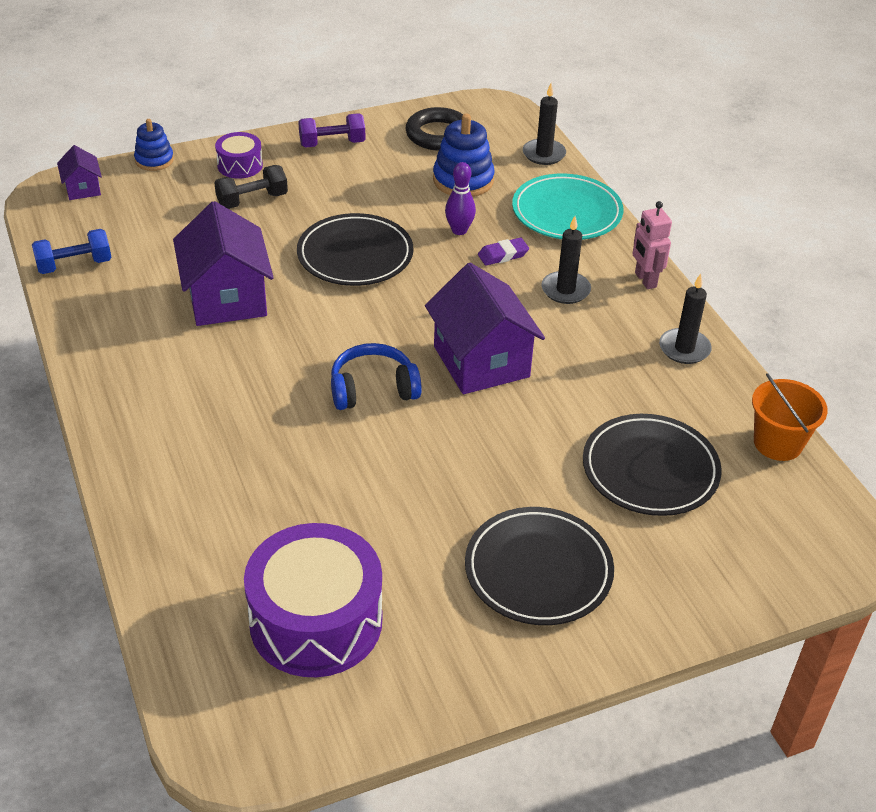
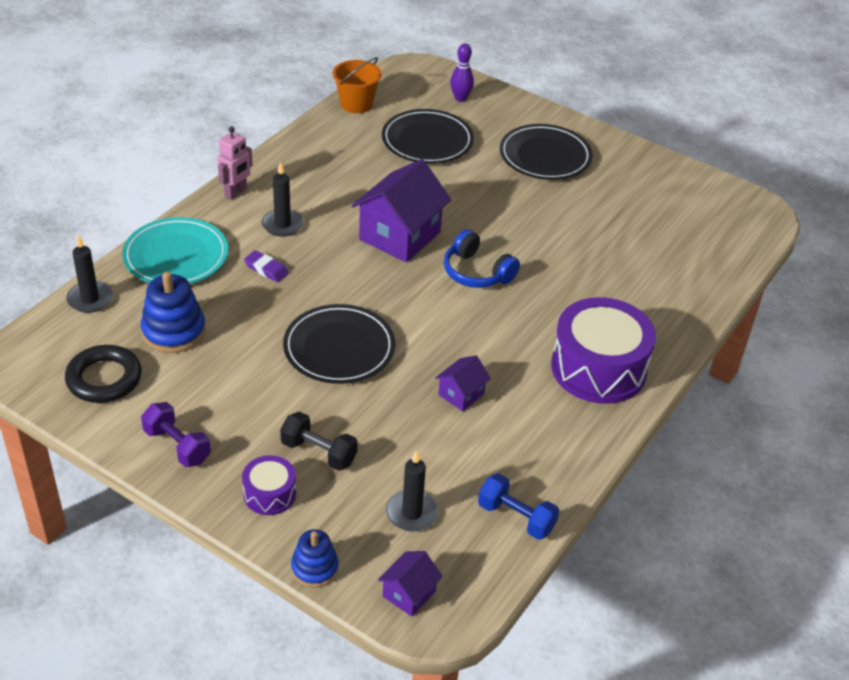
camera: 125 degrees left, 0 degrees up
(227, 298) = (461, 394): purple house -> purple house, size x0.49
(316, 621) = (666, 217): purple drum -> purple drum (598, 368)
(459, 230) = (253, 304): purple bowling pin -> purple bowling pin (460, 98)
(684, 348) = (300, 157): black candle -> black candle (412, 513)

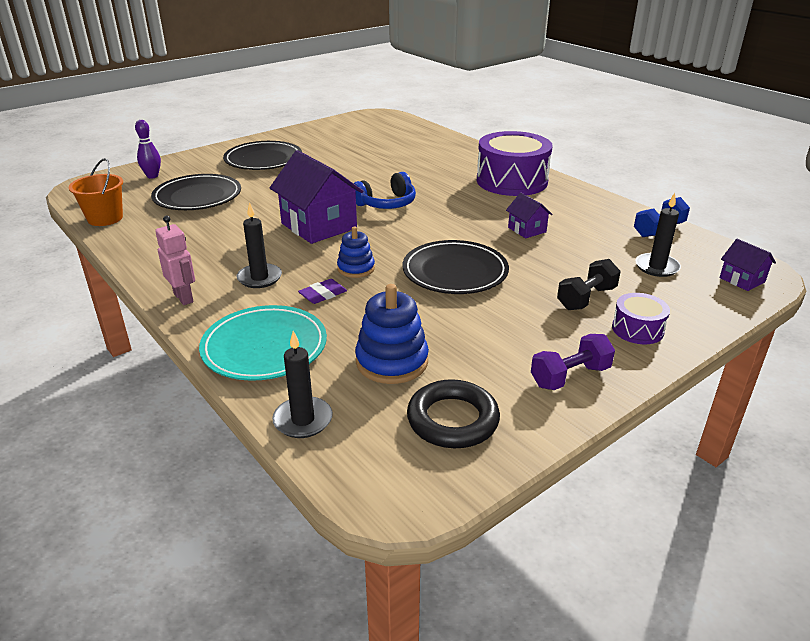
camera: 70 degrees left, 10 degrees down
(314, 568) = (723, 317): blue stacking toy -> blue stacking toy (356, 268)

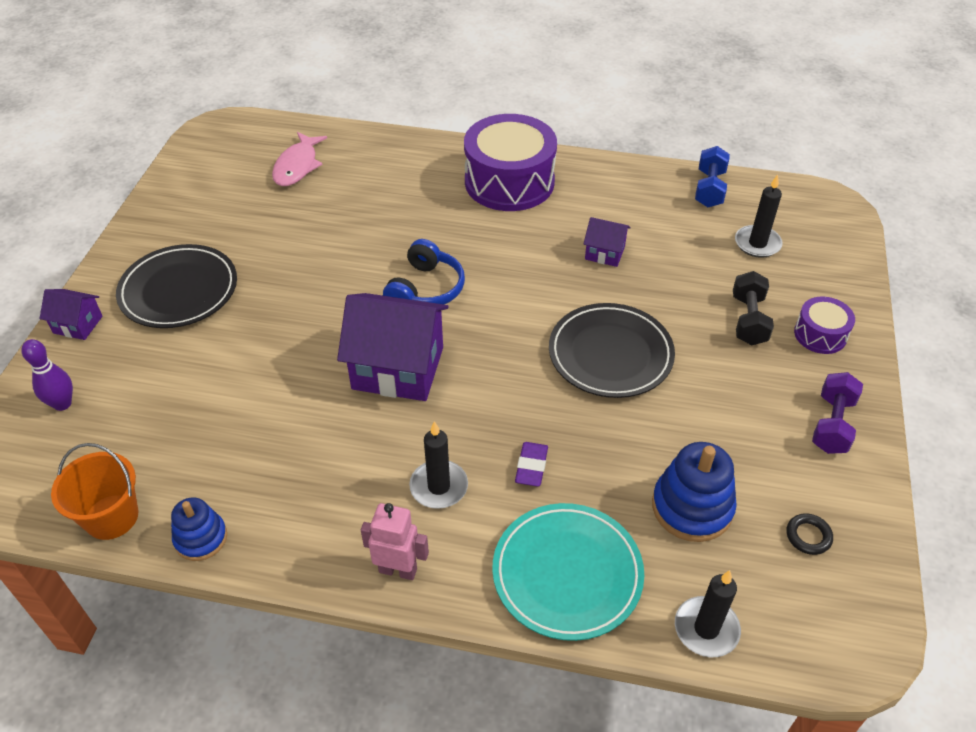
camera: 40 degrees left, 15 degrees up
(197, 197) = (184, 405): black plate -> none
(356, 268) = (516, 408): blue stacking toy -> blue stacking toy (201, 538)
(395, 138) = (297, 166): none -> pink fish
(452, 420) = (808, 536): black ring -> black ring, size x0.48
(742, 280) = (828, 223): purple house -> purple house (78, 324)

